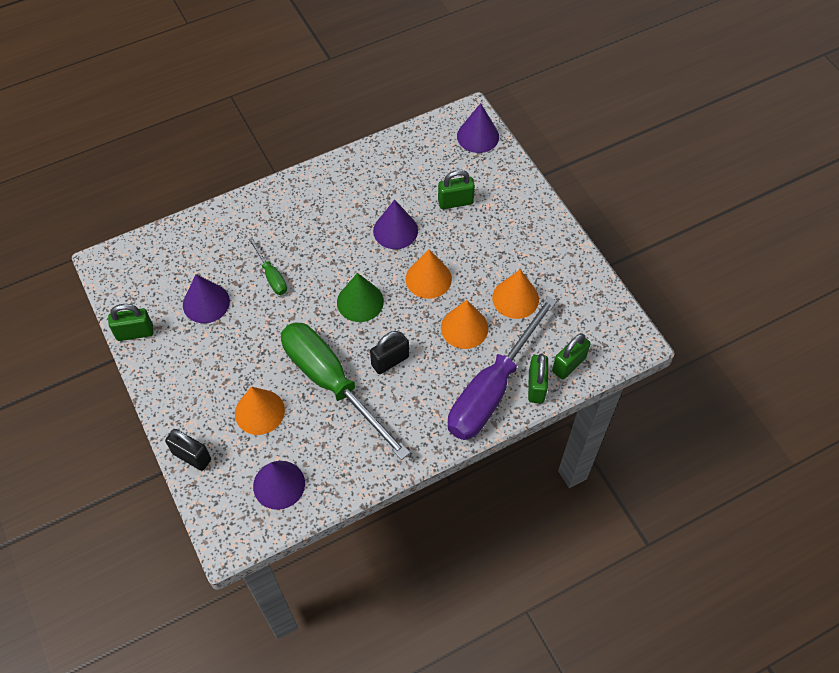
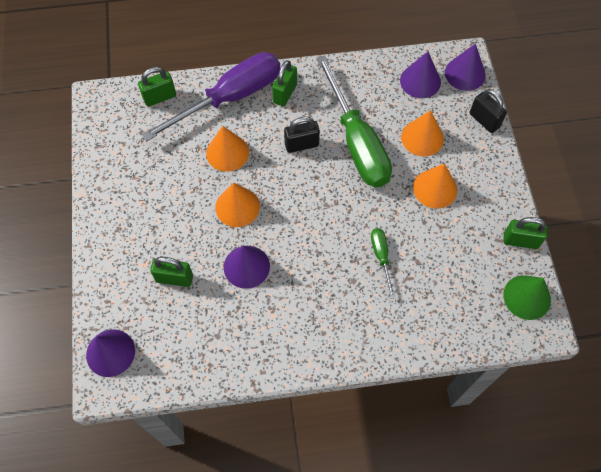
camera: 160 degrees left, 5 degrees up
(206, 303) = (449, 249): purple cone -> purple cone (465, 73)
(360, 301) = (307, 205): green cone -> green cone (527, 297)
(515, 298) = (171, 164): orange cone -> orange cone (435, 188)
(536, 386) = (194, 89): green padlock -> green padlock (285, 93)

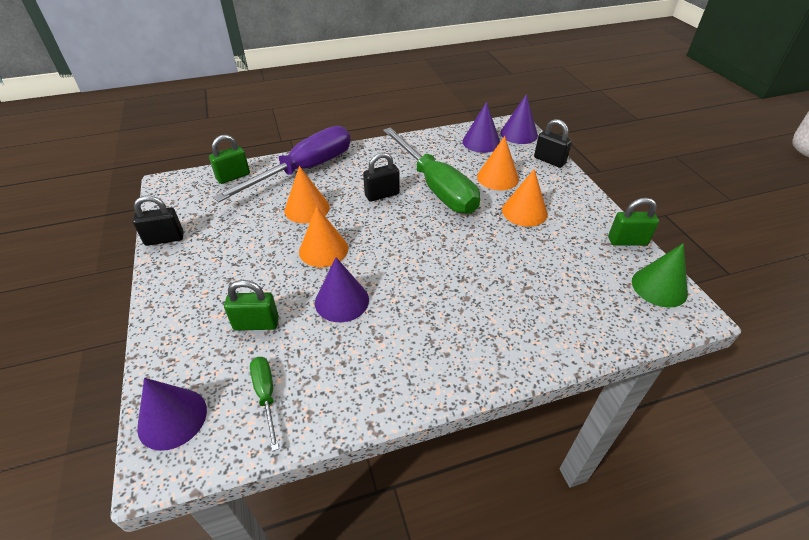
camera: 10 degrees left, 20 degrees down
(97, 171) = (164, 239): none -> black padlock
(285, 93) = (358, 162): green padlock -> none
(381, 257) = (490, 273): green screwdriver -> green screwdriver (266, 395)

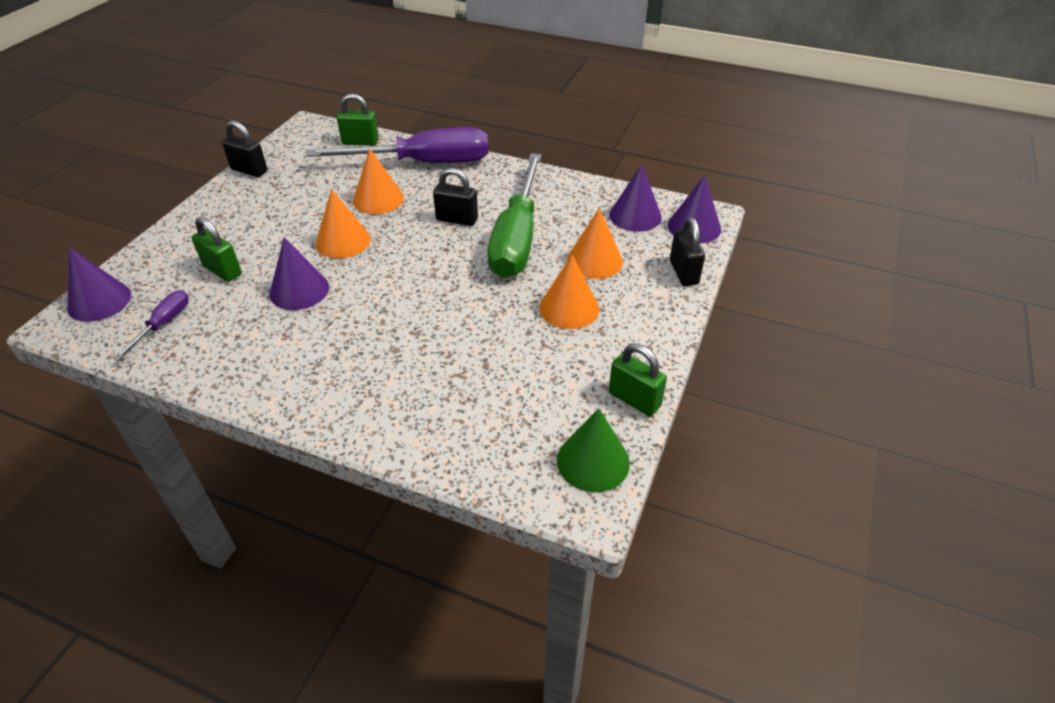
camera: 40 degrees right, 0 degrees up
(266, 395) = (163, 324): green screwdriver -> purple screwdriver

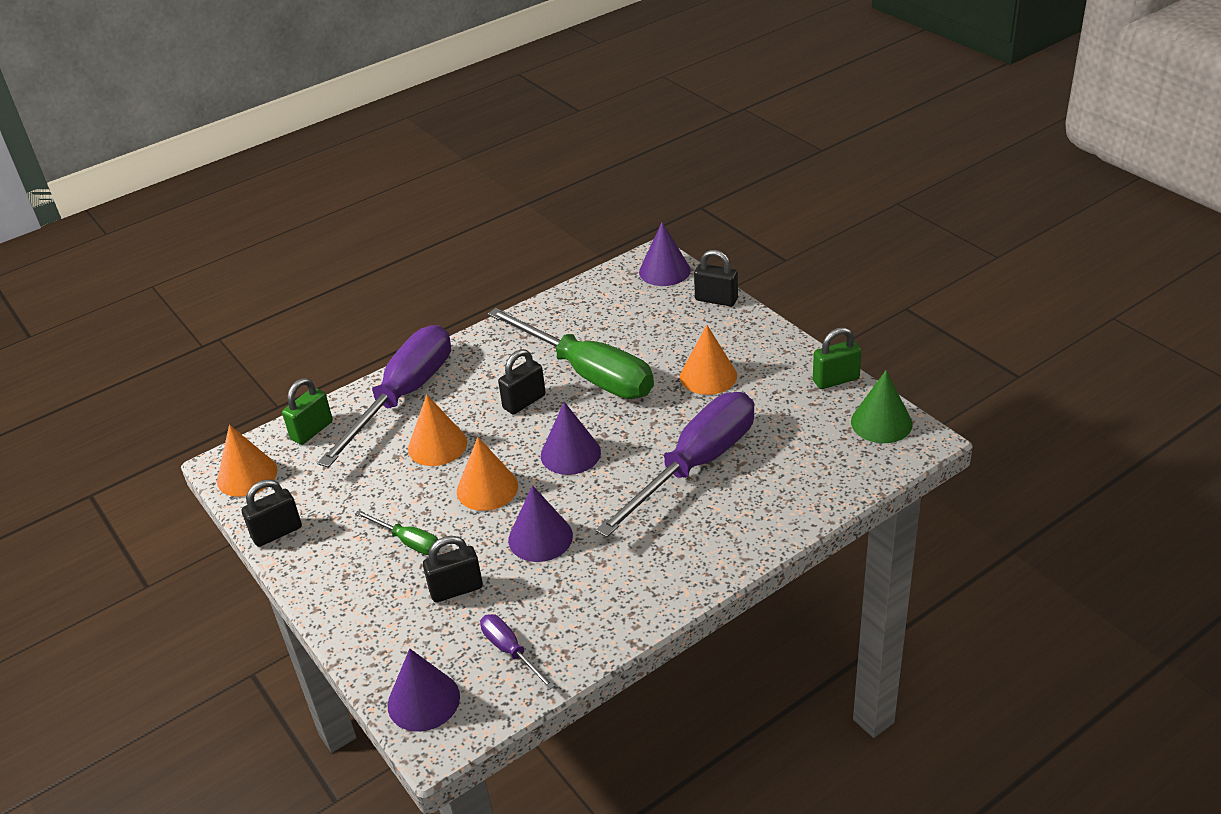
camera: 55 degrees left, 5 degrees down
(222, 270) = (456, 589): green padlock -> black padlock
(265, 228) = (408, 542): none -> green screwdriver
(439, 346) = (695, 465): none -> purple screwdriver
(594, 260) = (660, 340): orange cone -> orange cone (247, 475)
(635, 216) = (620, 295): purple cone -> purple cone (570, 453)

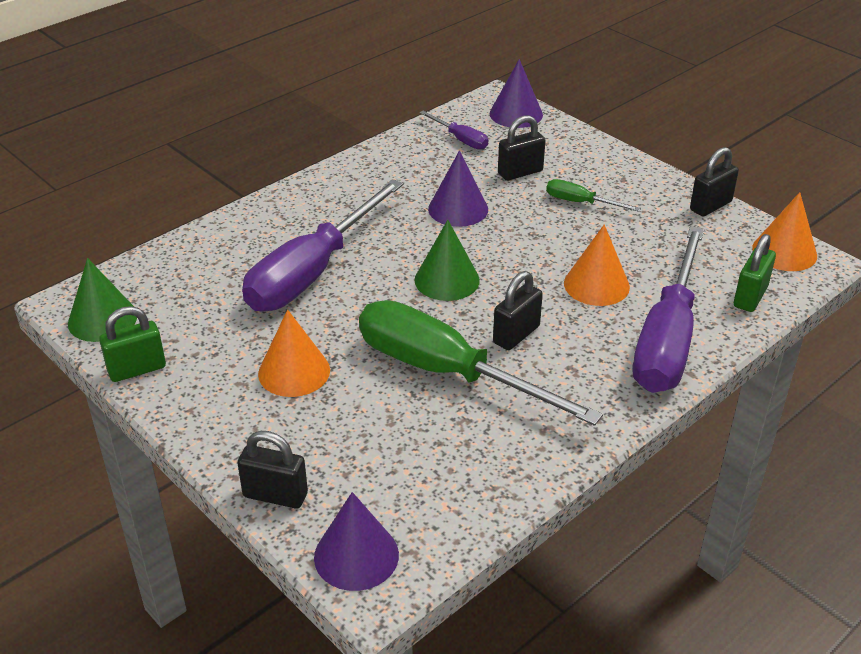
camera: 170 degrees right, 0 degrees up
(487, 488) = (524, 246): orange cone -> none
(570, 453) = (447, 280): purple cone -> green cone

